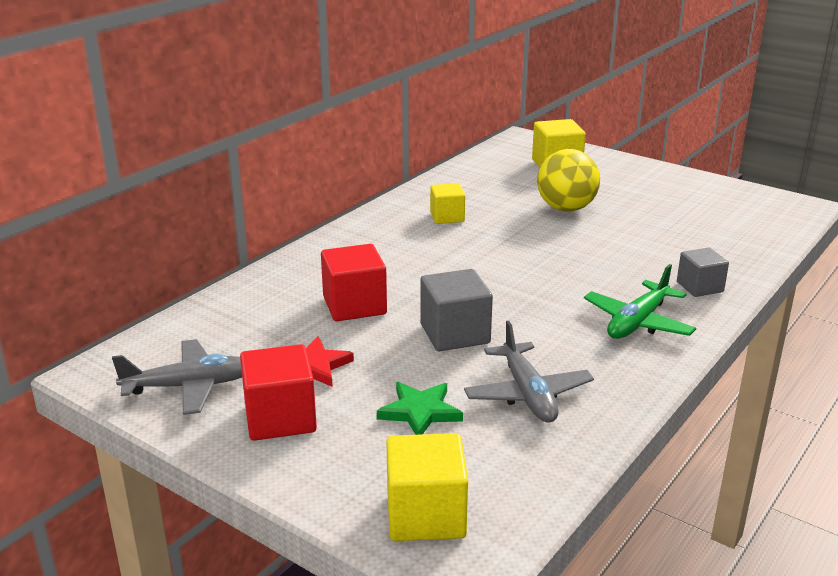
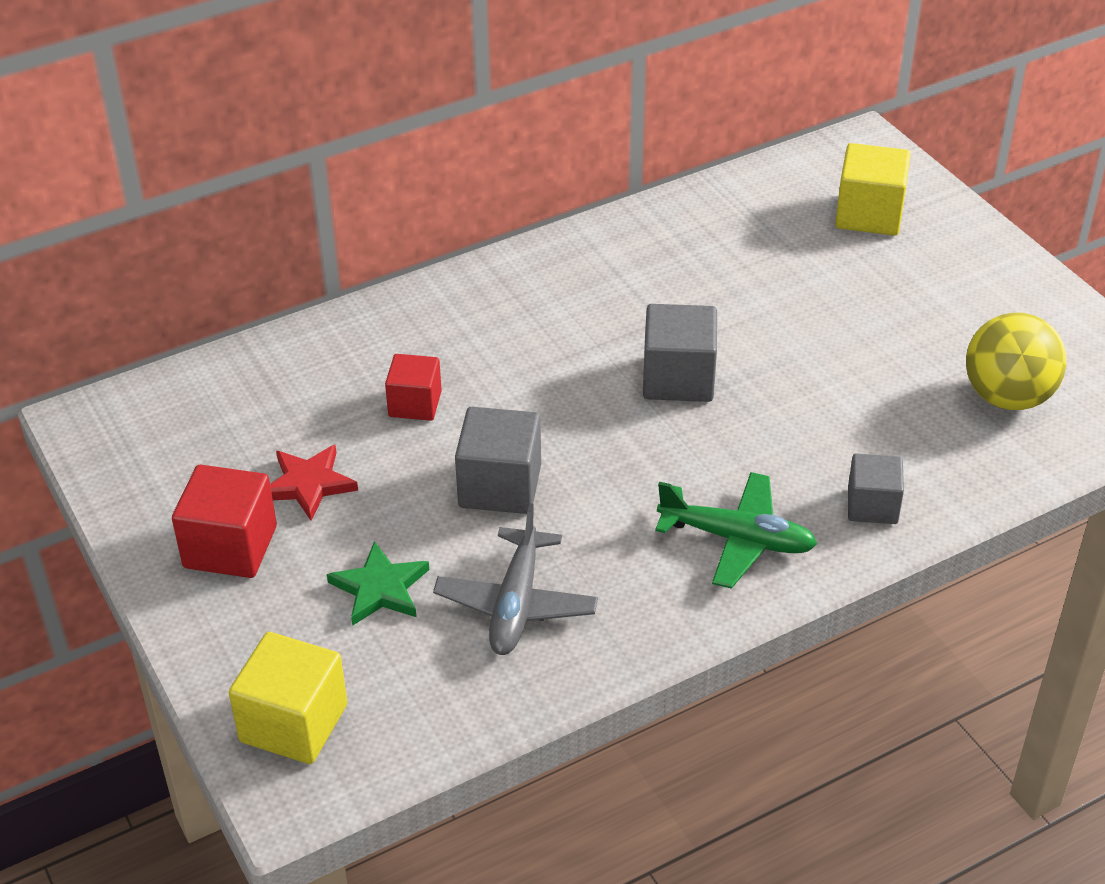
camera: 25 degrees right, 15 degrees up
(189, 386) = (165, 471): grey plane -> none
(354, 305) = (415, 404): red cube -> red cube, size x0.66
(447, 217) = (636, 279): yellow cube -> none
(520, 255) = (678, 378): none -> grey cube
(566, 208) = (811, 307): yellow ball -> yellow ball (1007, 397)
(638, 322) = (737, 539): green plane -> green plane turned 135 degrees counterclockwise

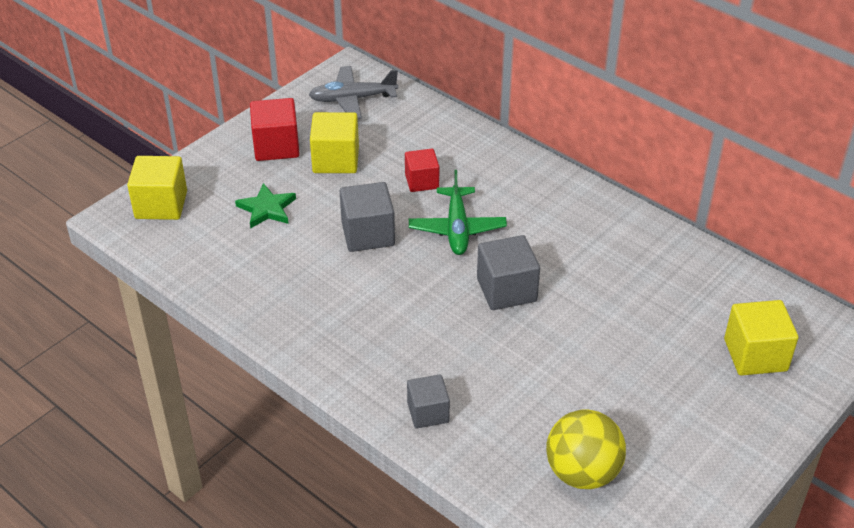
camera: 70 degrees right, 0 degrees up
(308, 484) = (336, 160): red star -> yellow cube
(516, 604) = (274, 265): grey plane -> grey plane (352, 99)
(737, 539) = (367, 350): green plane -> green plane (457, 229)

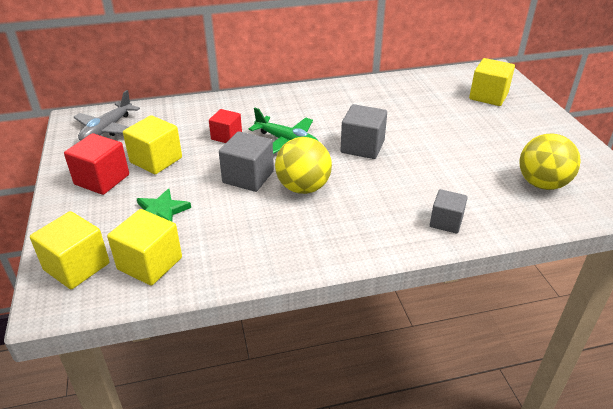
camera: 55 degrees left, 5 degrees down
(197, 242) = (150, 263): none -> yellow cube
(387, 281) = (303, 187): none -> yellow ball

